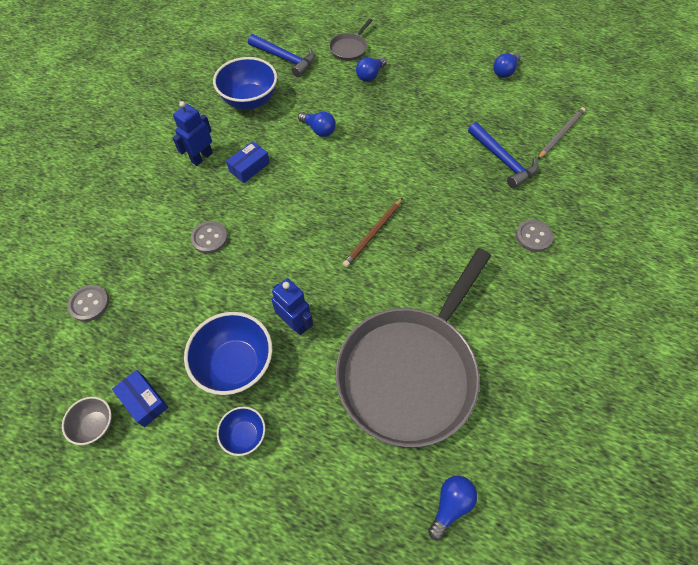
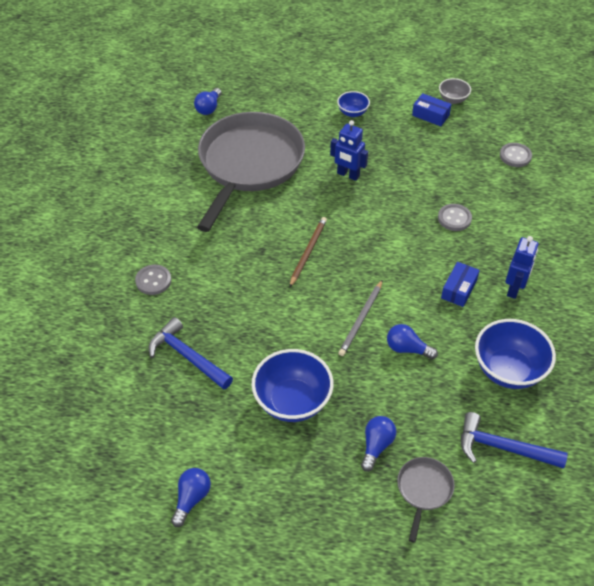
camera: 165 degrees right, 10 degrees down
(236, 364) = (379, 144): blue bowl -> blue bowl (292, 401)
(561, 134) = (117, 408): grey pencil -> grey pencil (361, 319)

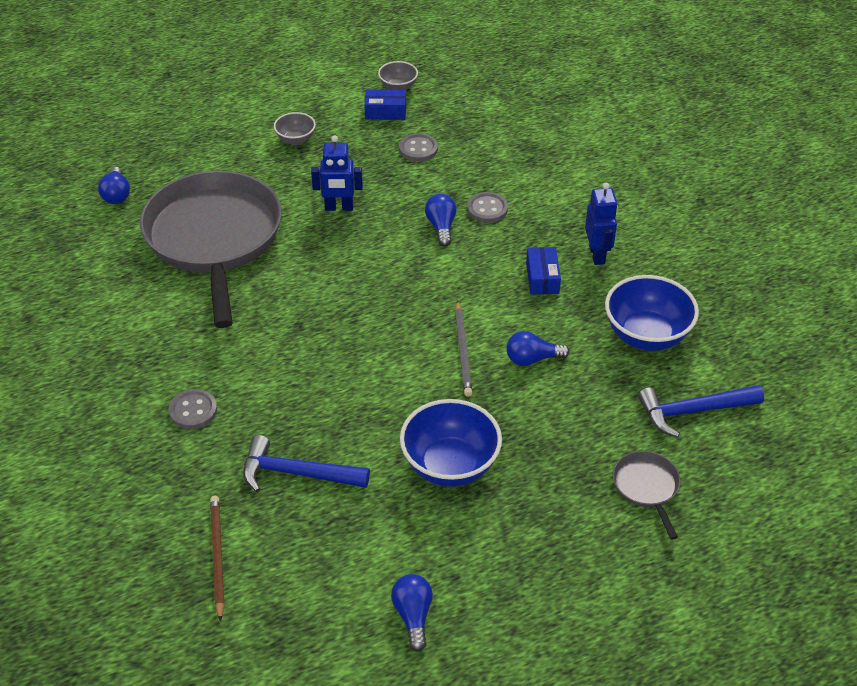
camera: 30 degrees left, 5 degrees down
(308, 252) = (353, 306): brown pencil -> brown pencil (217, 556)
(352, 113) = (296, 139): blue bowl -> grey bowl
(376, 446) = (570, 468): blue light bulb -> blue light bulb (441, 227)
(515, 156) = (505, 122): grey button -> grey button (418, 149)

